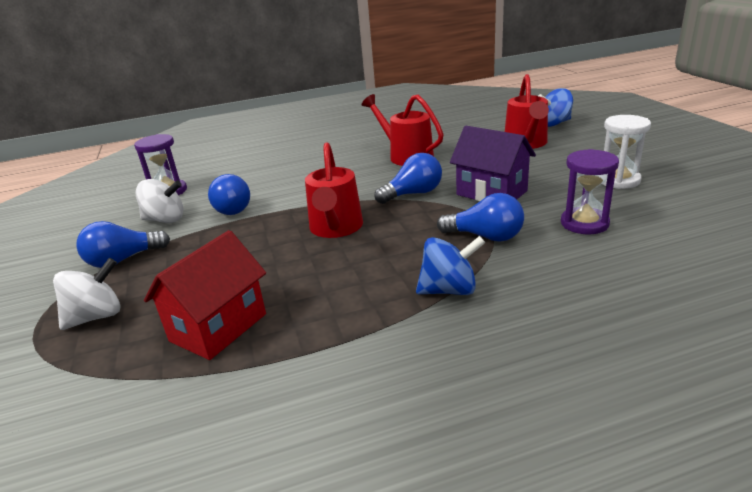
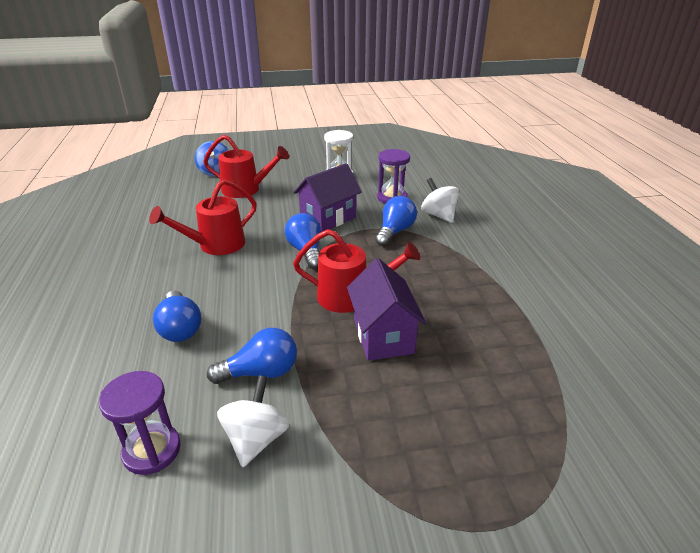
camera: 85 degrees left, 5 degrees up
(96, 316) = (476, 465): white spinning top -> white spinning top (438, 215)
(123, 260) = (355, 467): blue light bulb -> blue light bulb (180, 328)
(218, 327) = (497, 365): red house -> none
(272, 253) = (383, 336): none -> purple house
(449, 290) = (459, 254): blue spinning top -> none

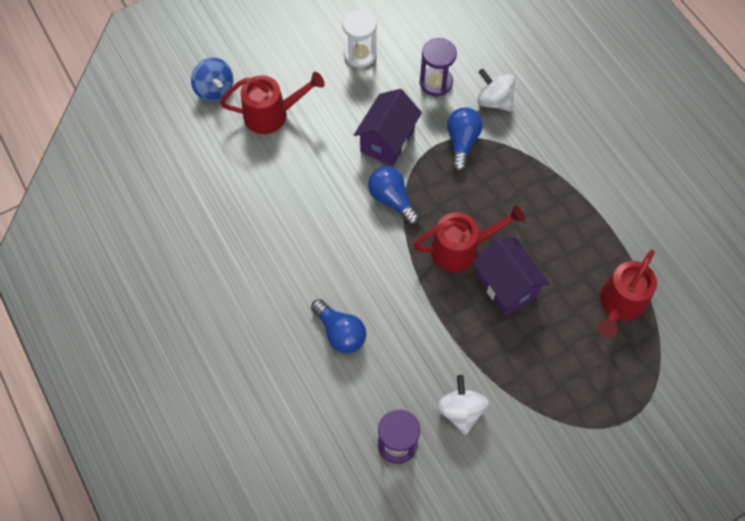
camera: 20 degrees left, 30 degrees up
(215, 245) = (300, 219): red watering can -> red watering can (619, 305)
(261, 372) = (432, 354): blue light bulb -> none

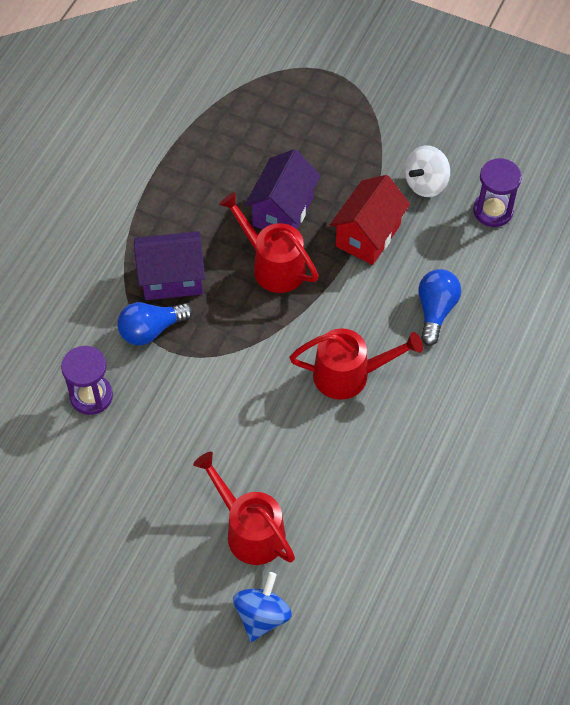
camera: 125 degrees left, 5 degrees down
(360, 54) = (104, 494): white hourglass -> none
(387, 140) = (199, 397): purple house -> purple house (172, 279)
(392, 200) = (266, 352): blue light bulb -> none
(441, 331) = (368, 236): none -> red house
(494, 101) = (77, 330): white spinning top -> none
(619, 305) = (234, 123): red watering can -> red watering can (350, 375)

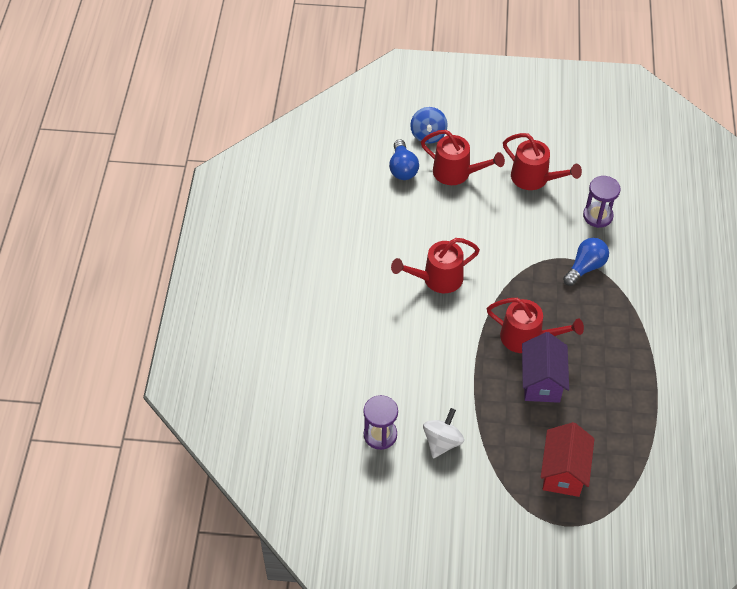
camera: 160 degrees right, 5 degrees down
(143, 482) = (535, 179): none -> red watering can
(172, 279) = (593, 306): purple house -> none
(368, 236) = (468, 383): red house -> red house (563, 472)
(435, 311) = (395, 341): blue light bulb -> blue light bulb (402, 168)

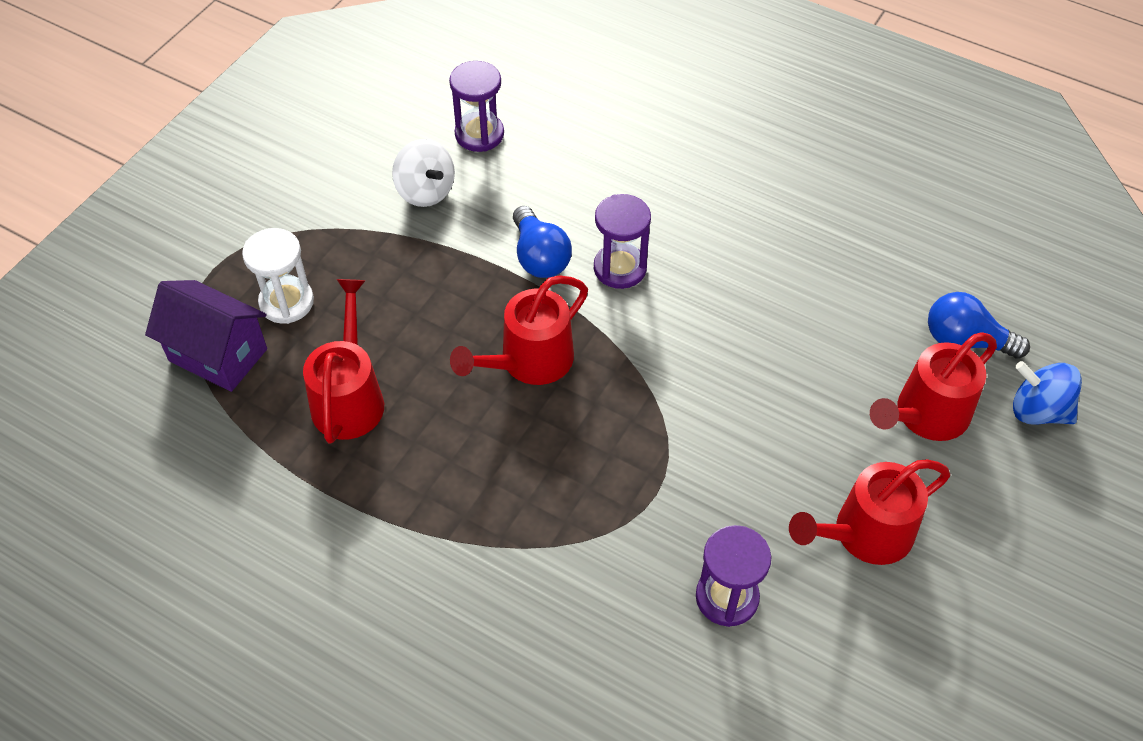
camera: 115 degrees right, 0 degrees up
(437, 279) = (703, 294): red watering can -> red watering can (349, 396)
(441, 322) = (620, 268): none -> purple hourglass
(541, 381) = (442, 344): purple house -> purple house (218, 355)
(563, 472) = (286, 302): red house -> white hourglass
(585, 267) = (620, 514): blue light bulb -> blue light bulb (539, 257)

